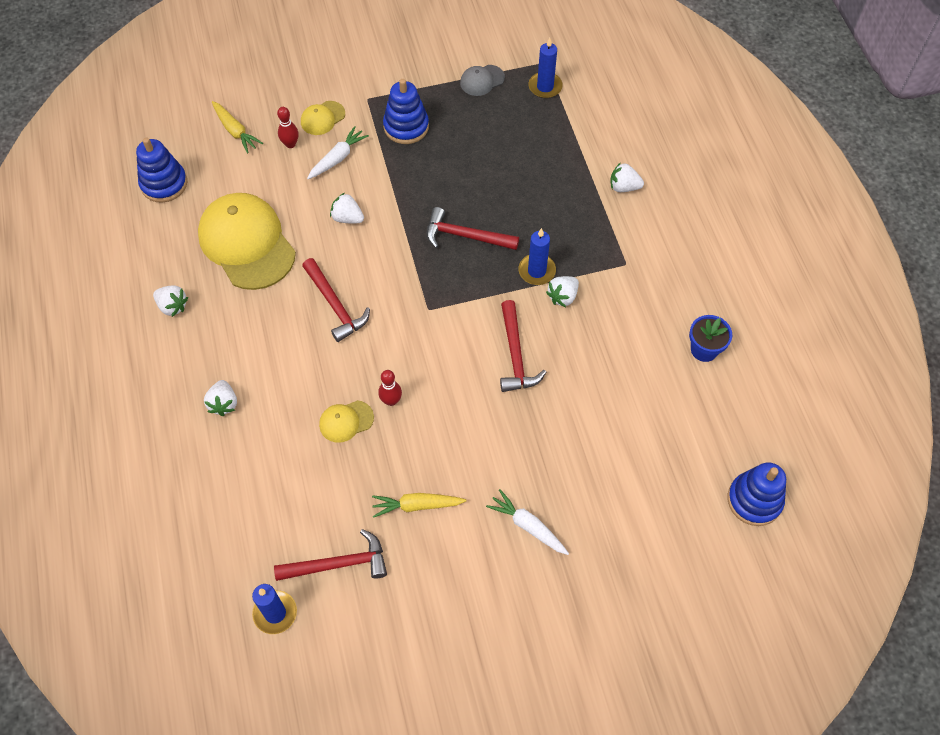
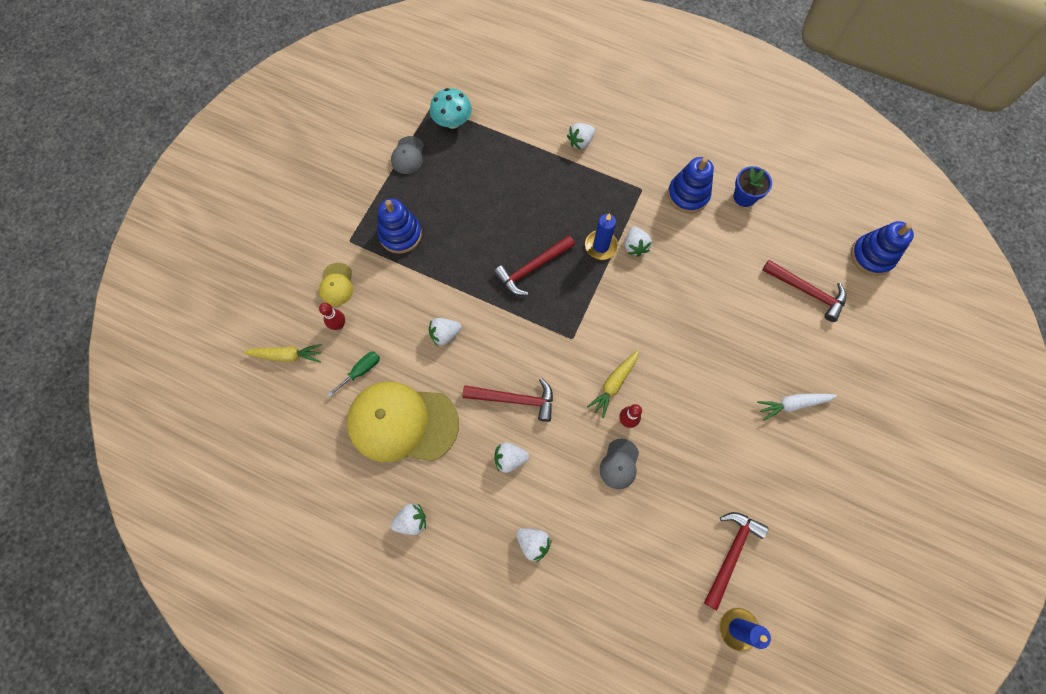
camera: 50 degrees left, 10 degrees up
(164, 184) = (286, 446): blue stacking toy -> blue stacking toy (688, 195)
(265, 186) = (361, 371): none -> green screwdriver
(281, 337) = (510, 459): none -> white strawberry
(338, 158) = (384, 301): white carrot -> none
(346, 421) = (619, 464): yellow cap -> grey cap
(417, 505) = (724, 465): yellow carrot -> yellow carrot (614, 384)
(515, 355) = (656, 311): red hammer -> red hammer (807, 291)
(545, 87) = (452, 122): blue candle -> turquoise mushroom

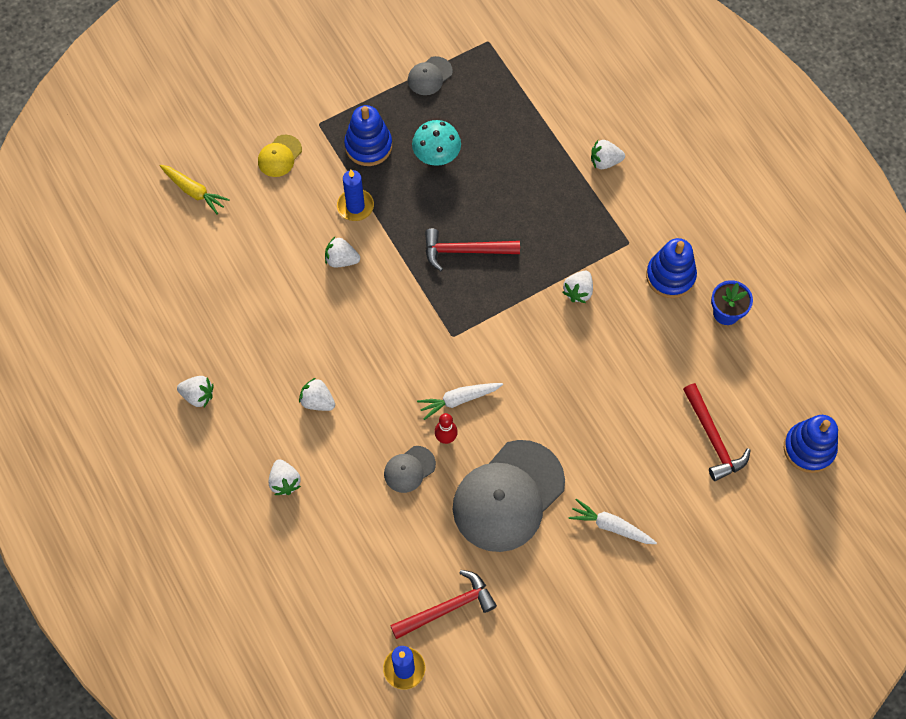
camera: 35 degrees right, 5 degrees down
(339, 325) = (256, 193): red bowling pin -> none
(361, 371) = (246, 245): green screwdriver -> none
(402, 423) = (249, 311): yellow cap -> none
(452, 122) = (495, 69): turquoise mushroom -> turquoise mushroom (436, 155)
(515, 399) = (360, 355): red hammer -> none
(601, 246) = (545, 271): blue candle -> blue candle (355, 206)
(614, 384) = (458, 400): yellow carrot -> white carrot
(705, 433) = (508, 496): none -> grey cap

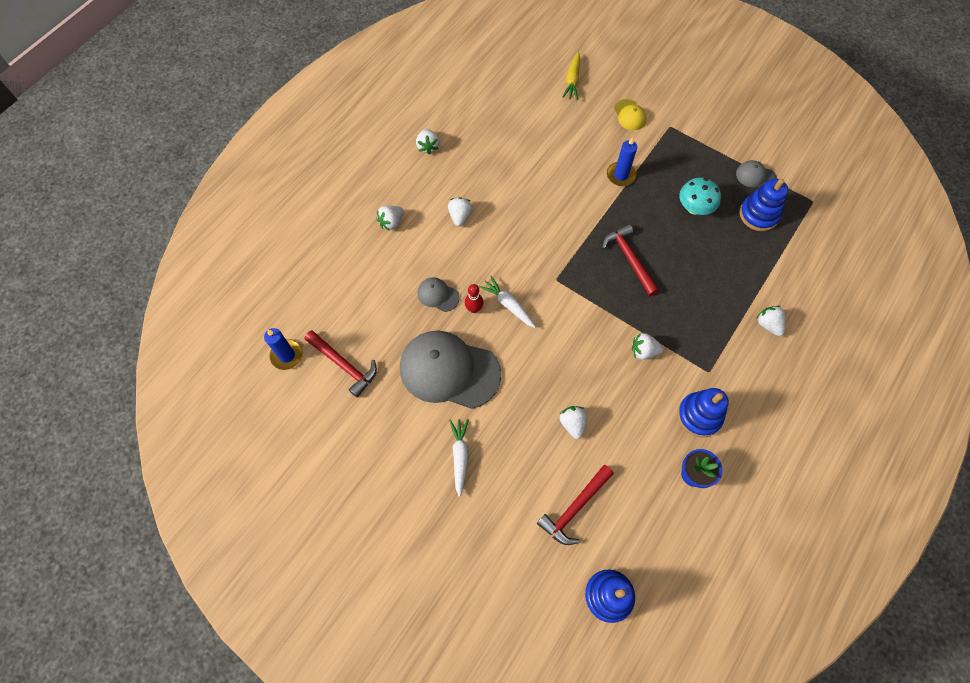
camera: 65 degrees right, 0 degrees up
(279, 156) = (629, 115): yellow cap -> yellow cap turned 120 degrees counterclockwise
(341, 260) = (574, 184): white strawberry -> white strawberry (572, 424)
(368, 146) = (673, 163): blue stacking toy -> blue stacking toy (758, 214)

